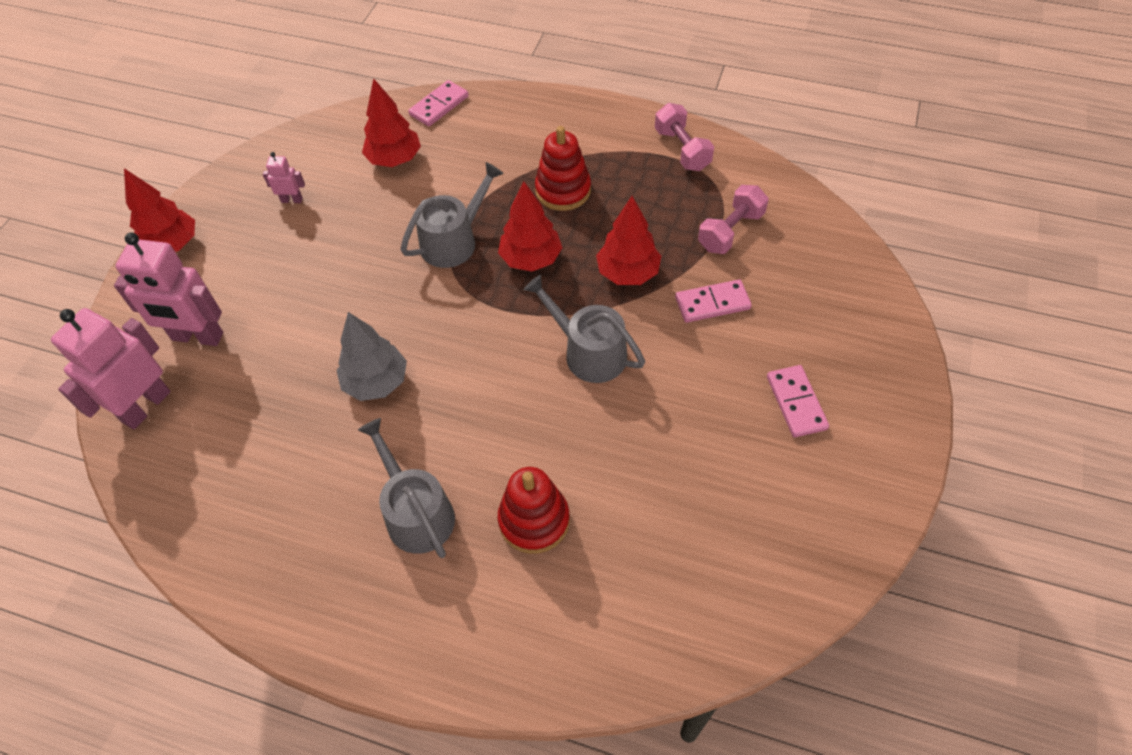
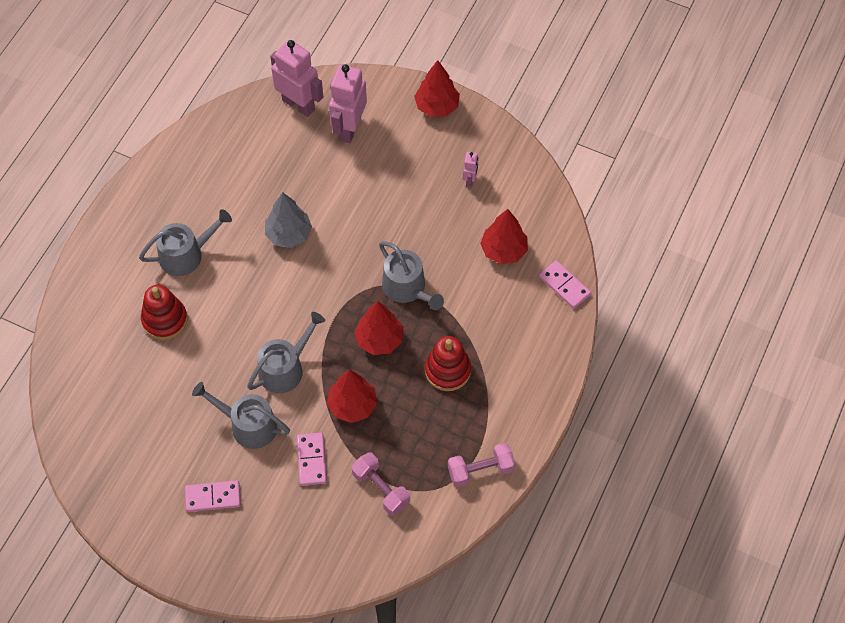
camera: 95 degrees right, 5 degrees up
(681, 380) = (248, 425): none -> grey watering can

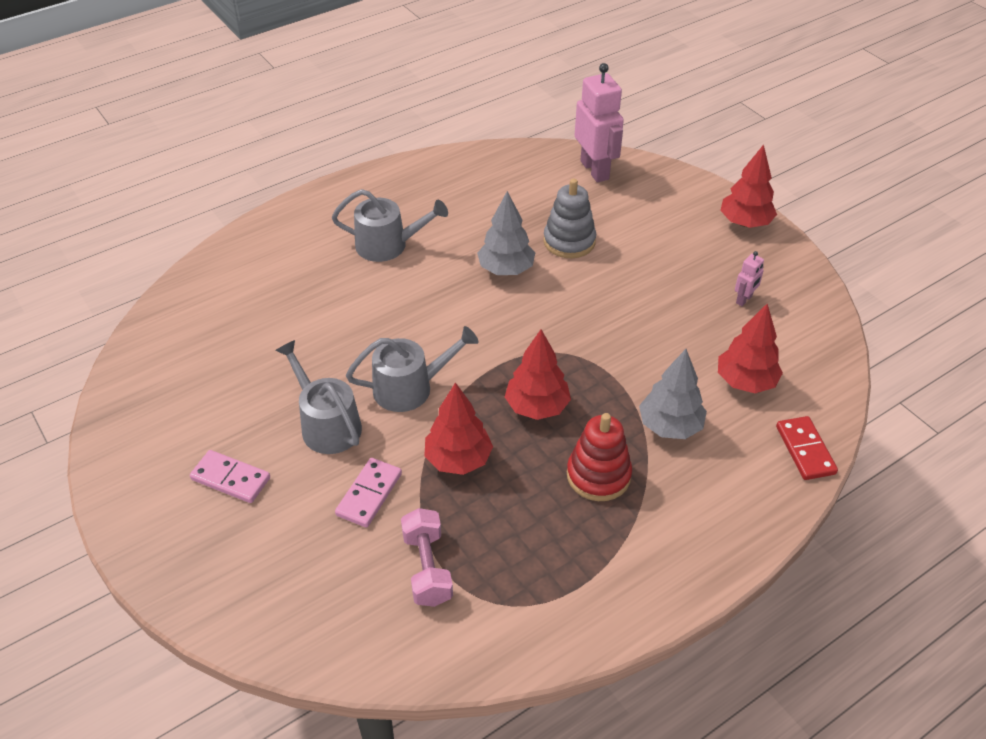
camera: 30 degrees right, 15 degrees down
(165, 320) = (321, 290): red stacking toy -> none
(319, 185) = (569, 241): none -> grey stacking toy
(349, 128) = (635, 207): pink robot -> none
(407, 288) = (604, 371): grey watering can -> none
(473, 310) = (670, 426): none -> grey tree
(480, 470) = (569, 610): pink dumbbell -> none
(564, 286) = (805, 450): pink domino -> red domino

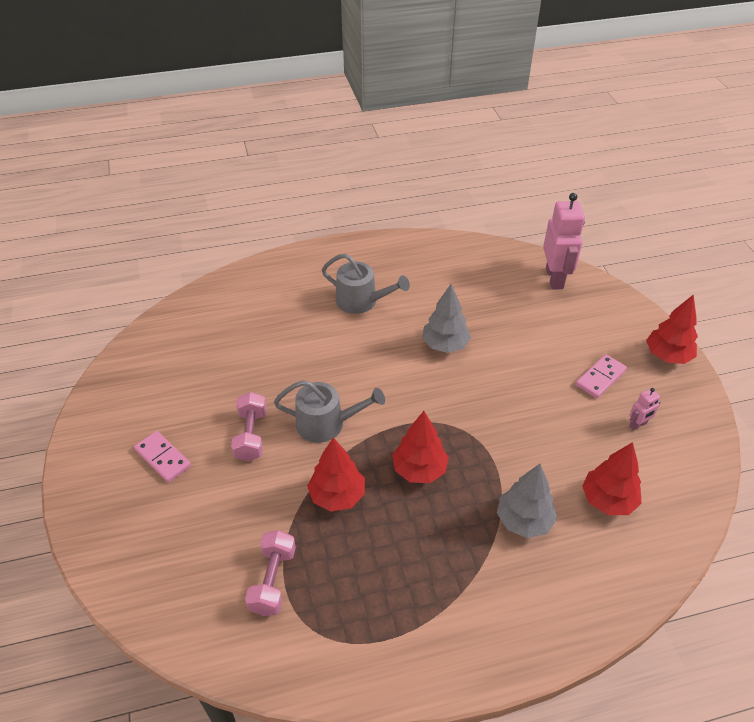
camera: 20 degrees right, 0 degrees up
(327, 424) = (251, 435): grey watering can -> pink dumbbell
(369, 494) = (256, 503): pink domino -> pink domino (600, 378)
(569, 241) = (507, 334): grey stacking toy -> none
(598, 475) = (444, 545): red stacking toy -> none
(805, 450) = (636, 580): red domino -> none

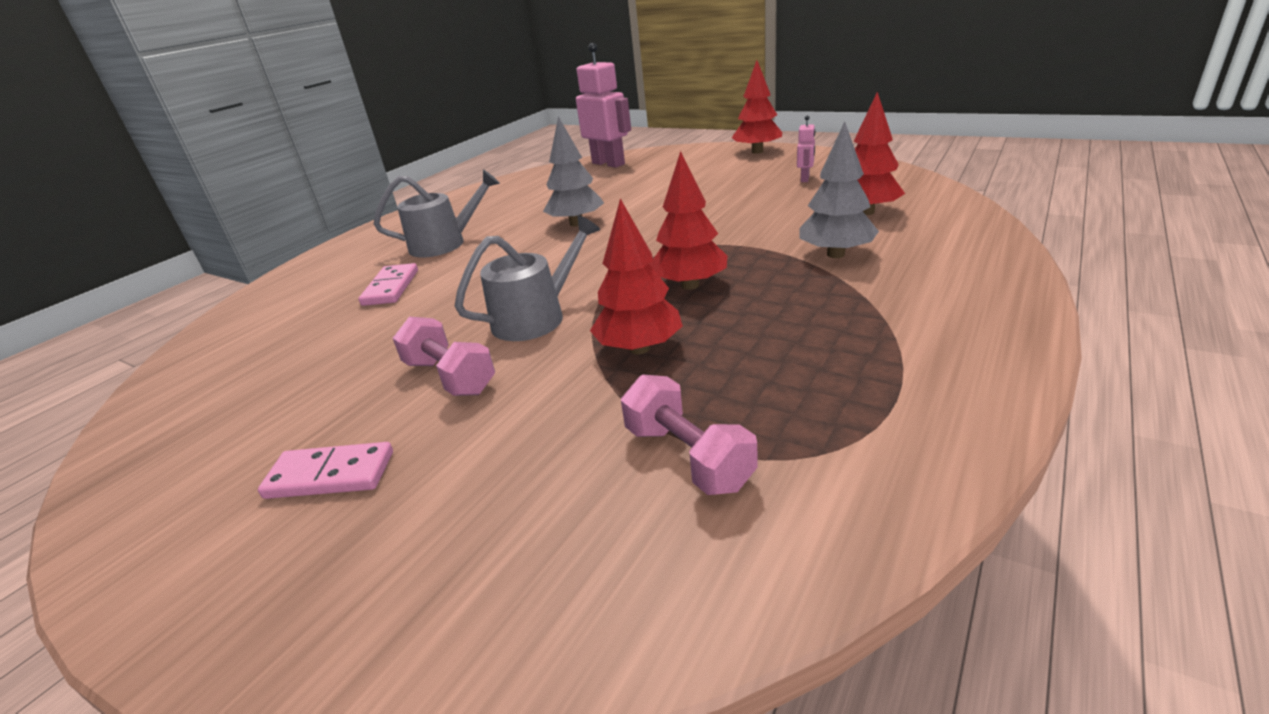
camera: 40 degrees left, 15 degrees down
(600, 378) = (734, 177): pink domino -> pink domino (391, 288)

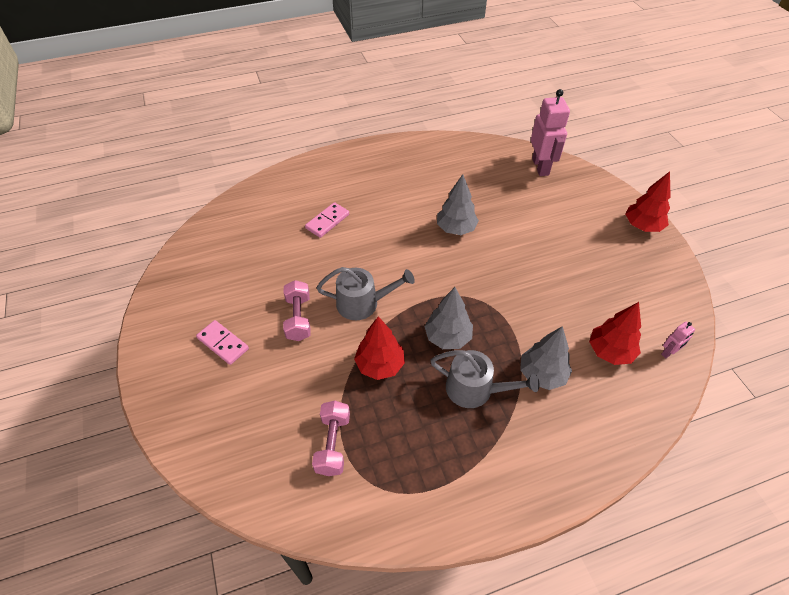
camera: 35 degrees right, 20 degrees up
(444, 244) = (380, 196): grey watering can -> grey watering can (475, 389)
(690, 285) = (448, 337): red tree -> grey tree
(805, 179) = (626, 286): pink robot -> pink robot (668, 352)

